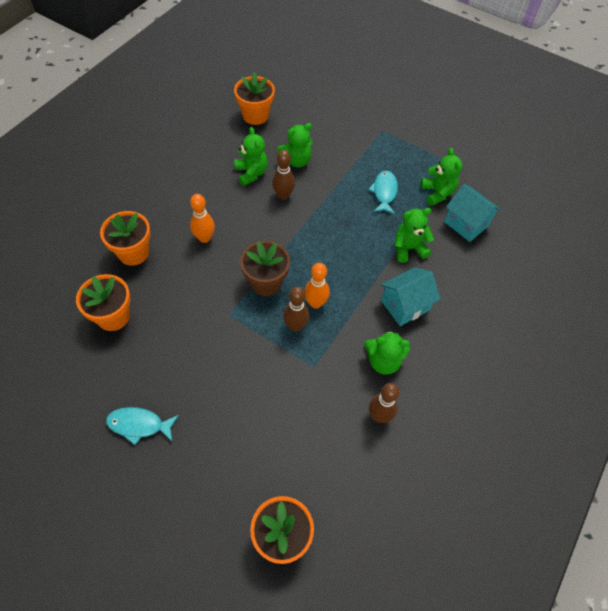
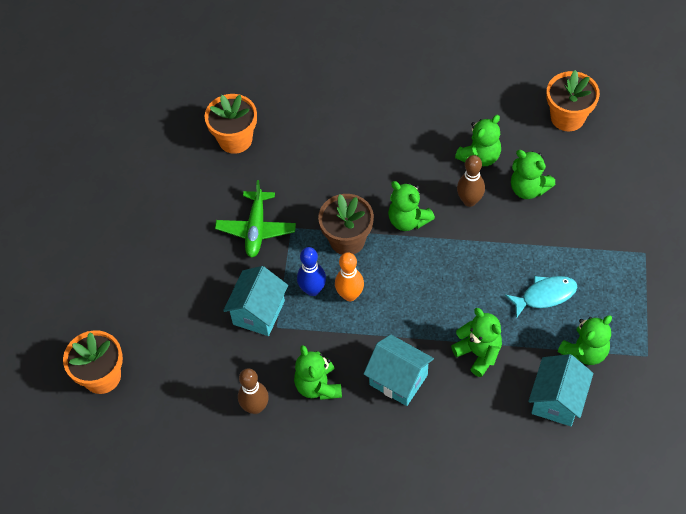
camera: 70 degrees right, 0 degrees up
(133, 252) = (312, 114): orange flower pot -> none
(139, 425) = (145, 219): turquoise fish -> none
(204, 238) = (366, 161): orange bowling pin -> none
(212, 340) = (256, 229): none -> green plane
(274, 237) = (408, 220): none -> green teddy bear
(293, 374) = (259, 312): none -> turquoise house
(295, 326) = (312, 290): brown bowling pin -> blue bowling pin

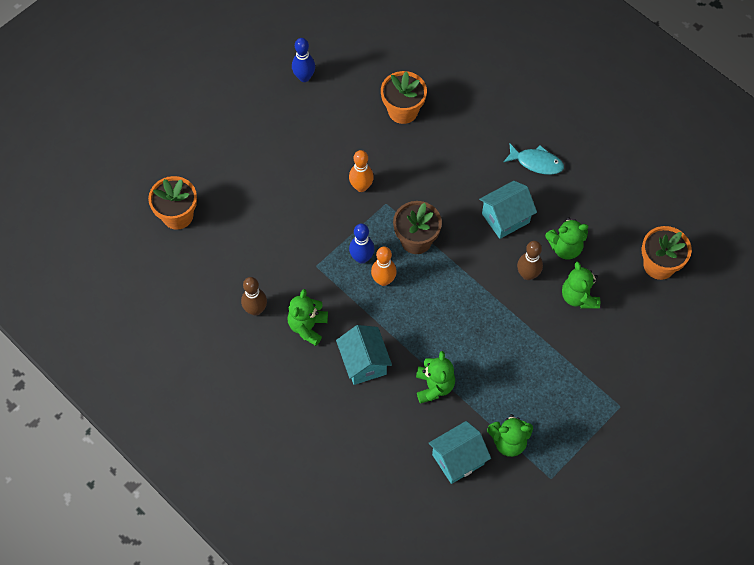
camera: 35 degrees right, 5 degrees up
(117, 171) = (304, 77): none -> blue bowling pin
(256, 229) = (361, 187): green plane -> orange bowling pin
(259, 312) = (312, 247): turquoise house -> turquoise house (505, 218)
(408, 220) = (471, 257): green teddy bear -> none
(545, 295) = (518, 382): turquoise fish -> turquoise fish (536, 162)

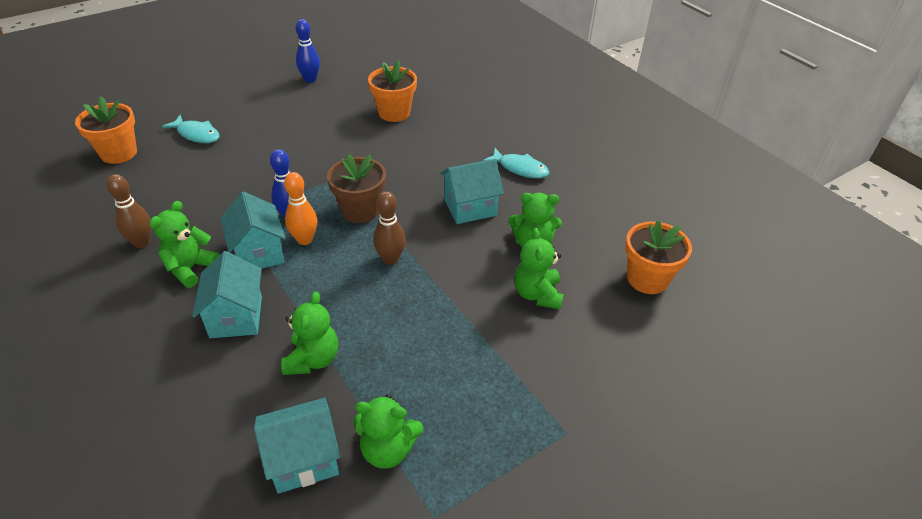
camera: 10 degrees right, 20 degrees down
(234, 177) = (197, 134): none -> turquoise fish
(353, 301) = (259, 253): none -> turquoise house
(361, 187) = (322, 160): orange bowling pin -> none
(527, 274) = (479, 262): brown bowling pin -> brown bowling pin (390, 259)

